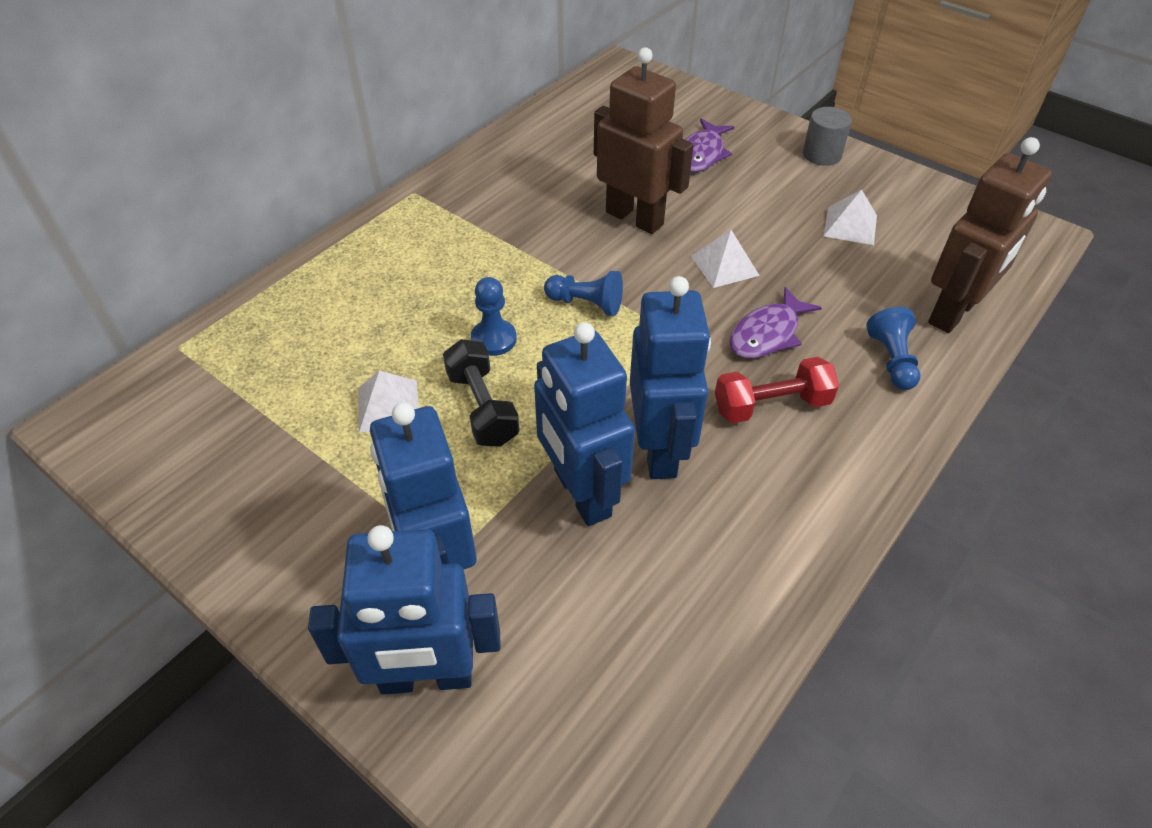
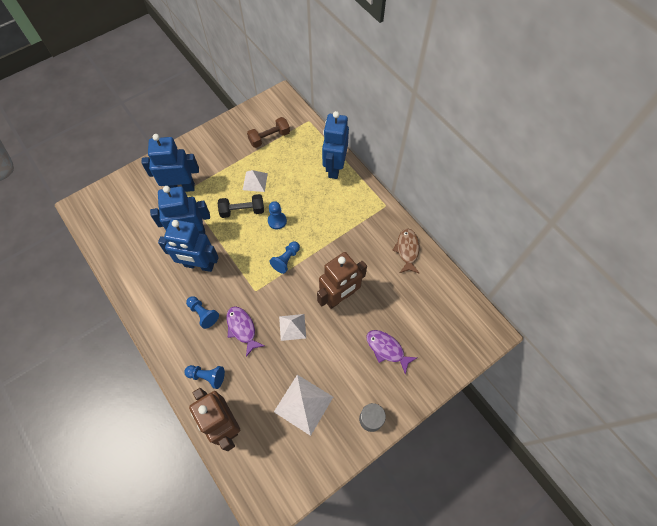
camera: 105 degrees right, 15 degrees up
(238, 411) = (269, 138): none -> brown dumbbell
(426, 677) = (146, 179): blue robot -> blue robot (334, 167)
(506, 156) = (407, 250): none -> brown fish
(771, 405) = (203, 314): red dumbbell -> blue pawn
(850, 225) = (303, 404): white pyramid -> white pyramid, size x1.60

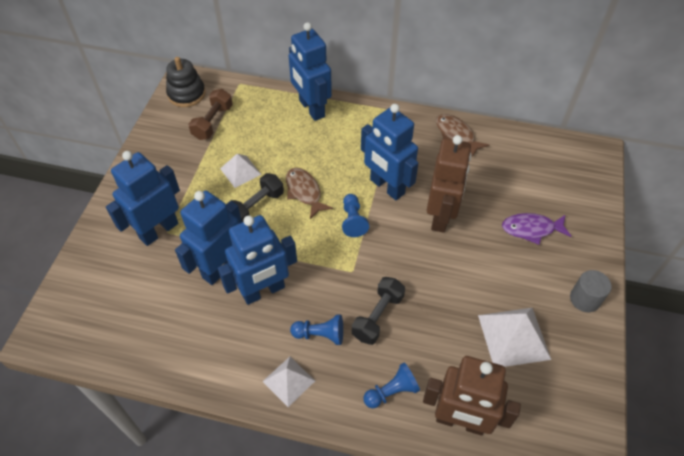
camera: 40 degrees left, 10 degrees down
(242, 328) = (377, 316): purple fish -> black dumbbell
(272, 108) = (186, 94): none -> black stacking toy
(277, 221) = (304, 192): blue pawn -> brown fish
(292, 327) = (426, 276): white pyramid -> white pyramid (289, 381)
(327, 253) = (386, 187): none -> blue robot

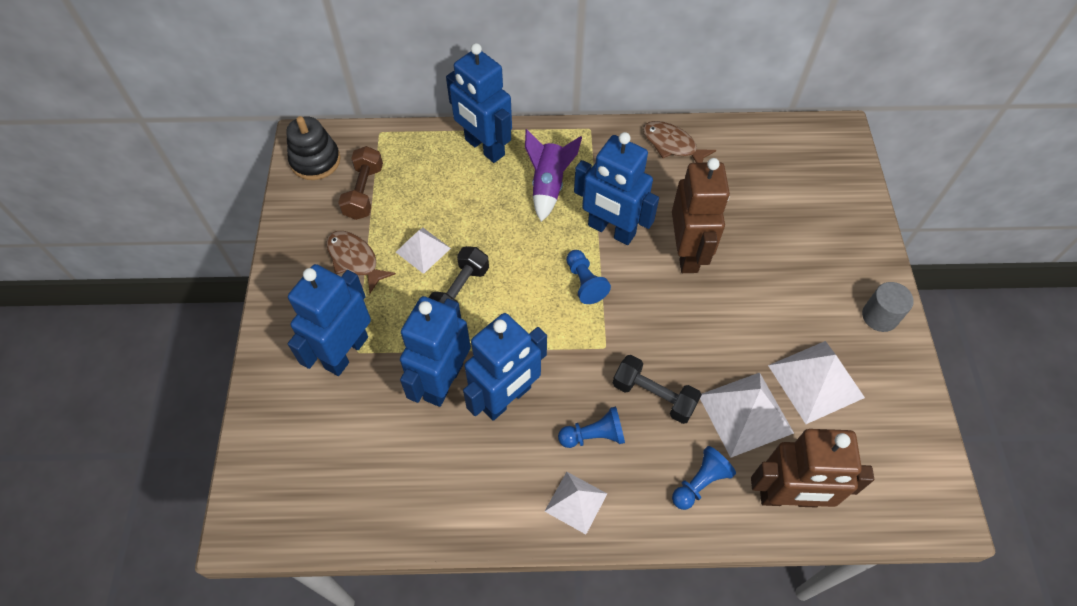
camera: 15 degrees left, 5 degrees up
(304, 192) = (513, 259): brown fish -> brown fish (355, 260)
(350, 145) = (548, 186): none -> purple rocket
(377, 316) = (654, 396): black dumbbell -> black dumbbell turned 75 degrees counterclockwise
(447, 348) = (745, 413): none -> white pyramid
(531, 229) = (795, 245): purple fish -> none

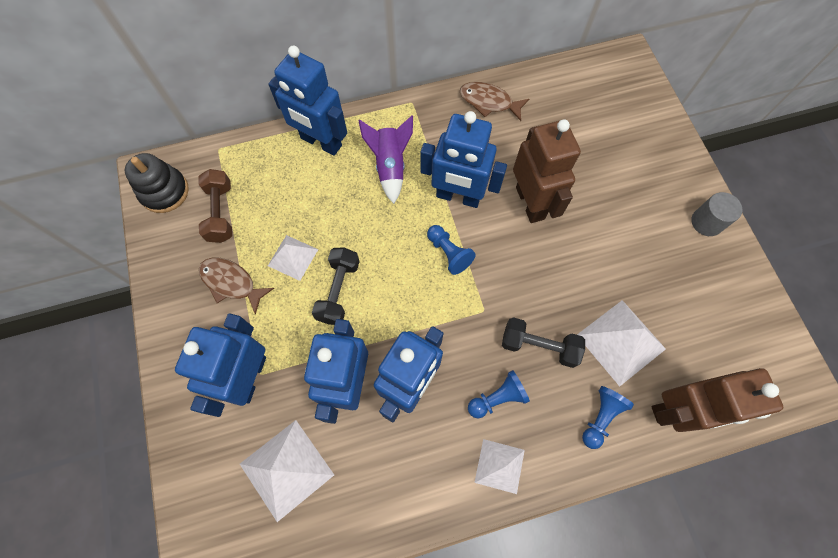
camera: 15 degrees left, 10 degrees up
(816, 381) = (671, 296): white pyramid -> white pyramid (287, 469)

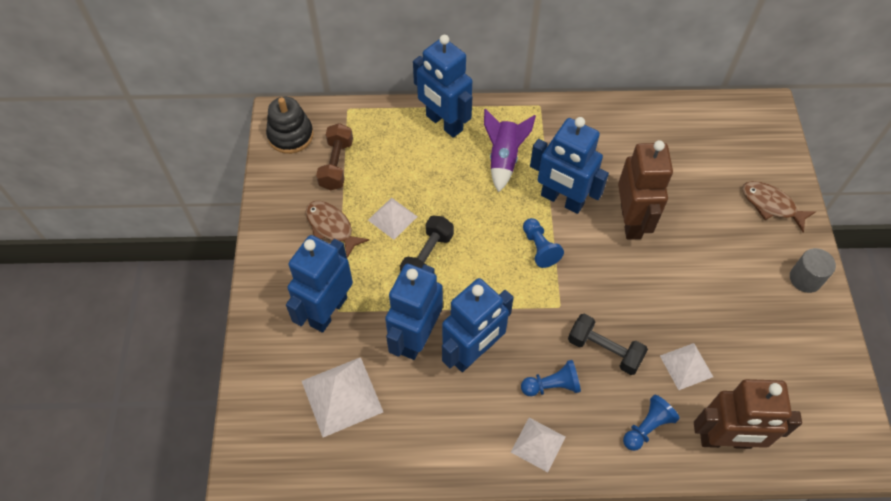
camera: 15 degrees right, 10 degrees down
(489, 102) = (615, 121): brown fish -> brown fish (771, 205)
(621, 342) = (686, 366): white pyramid -> white pyramid, size x0.63

